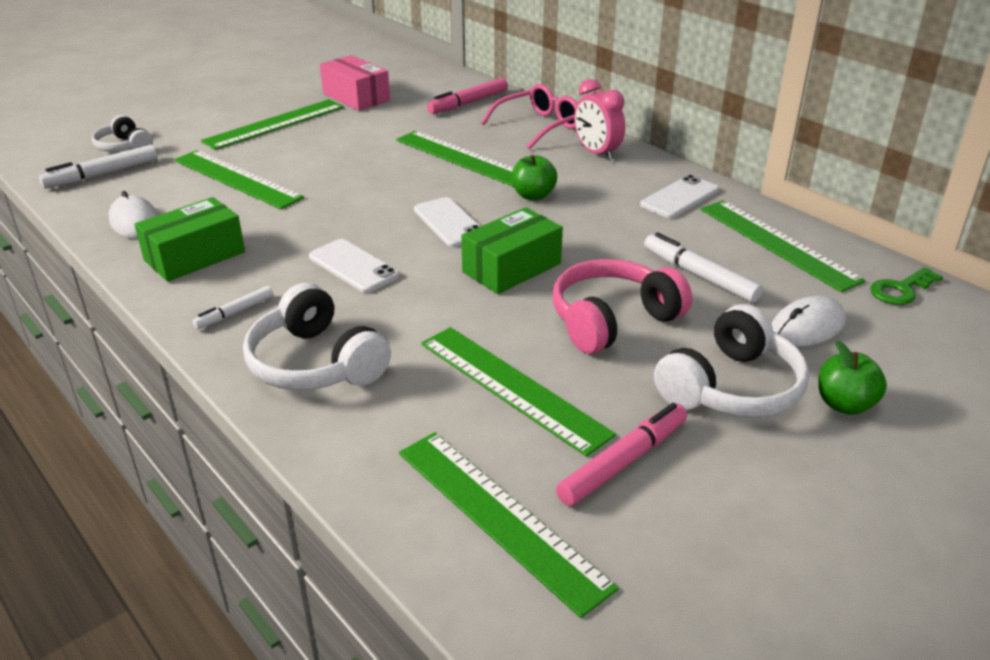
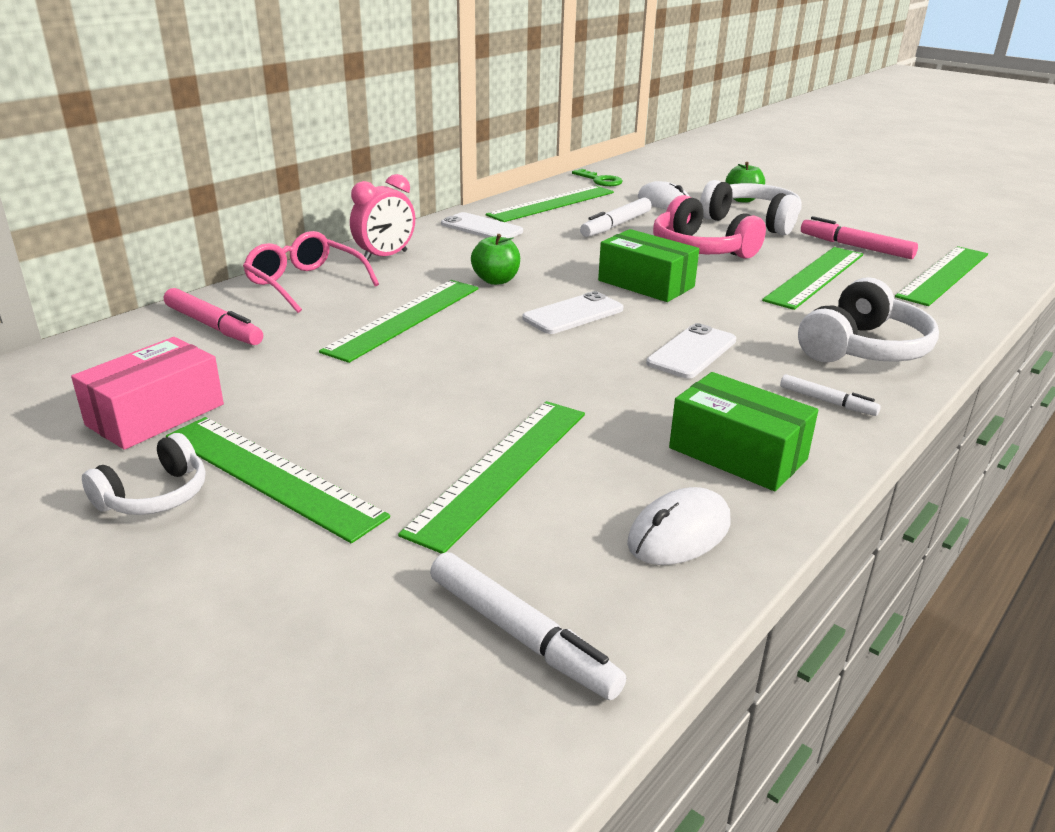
camera: 100 degrees left, 5 degrees down
(124, 147) = (380, 648): white headphones -> white headphones (155, 496)

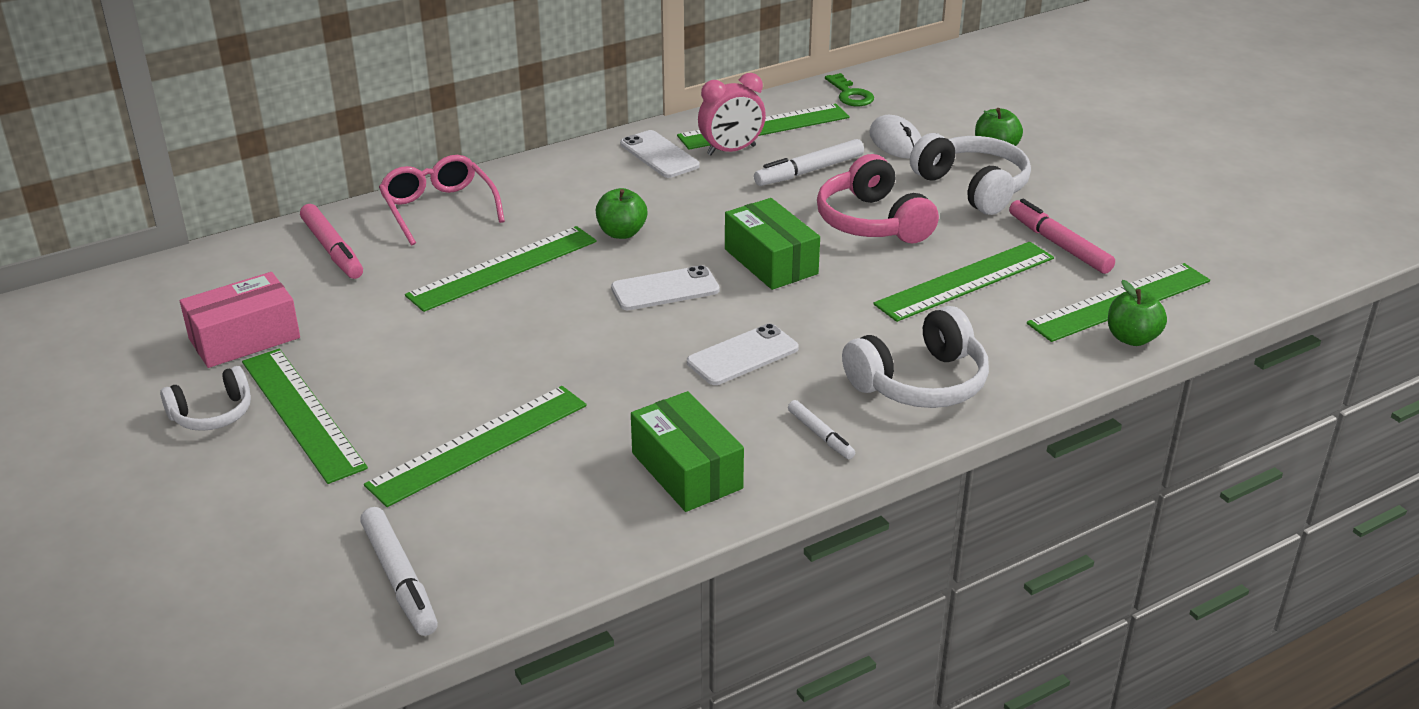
camera: 20 degrees right, 5 degrees up
(385, 256) = (535, 183): pink clock -> pink clock (731, 150)
(679, 533) = (575, 530): white mouse -> none
(982, 295) = (1132, 338): none -> green apple

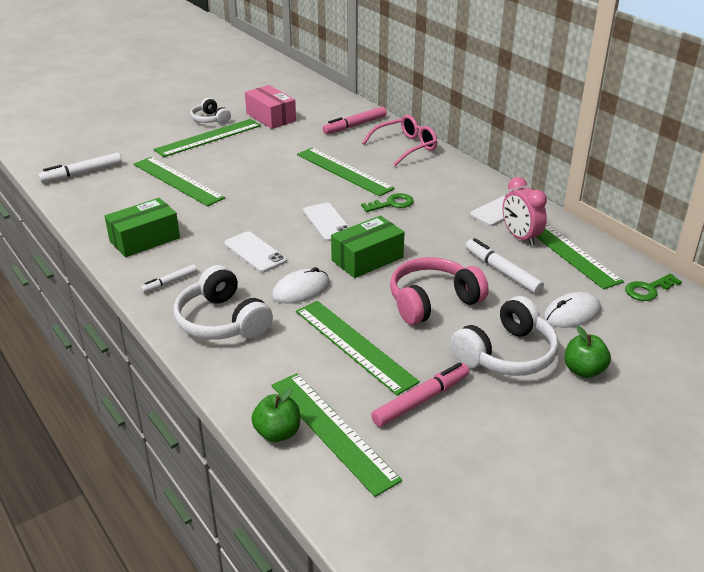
camera: 85 degrees right, 0 degrees up
(621, 233) = (392, 204): green apple -> green key
(844, 316) = (301, 290): none -> white mouse

